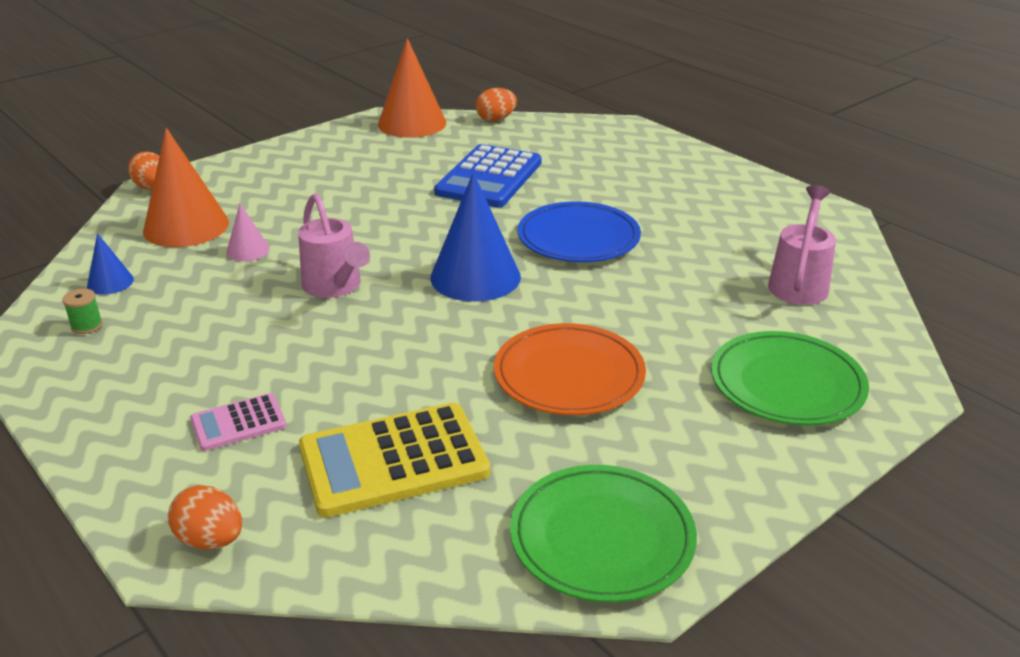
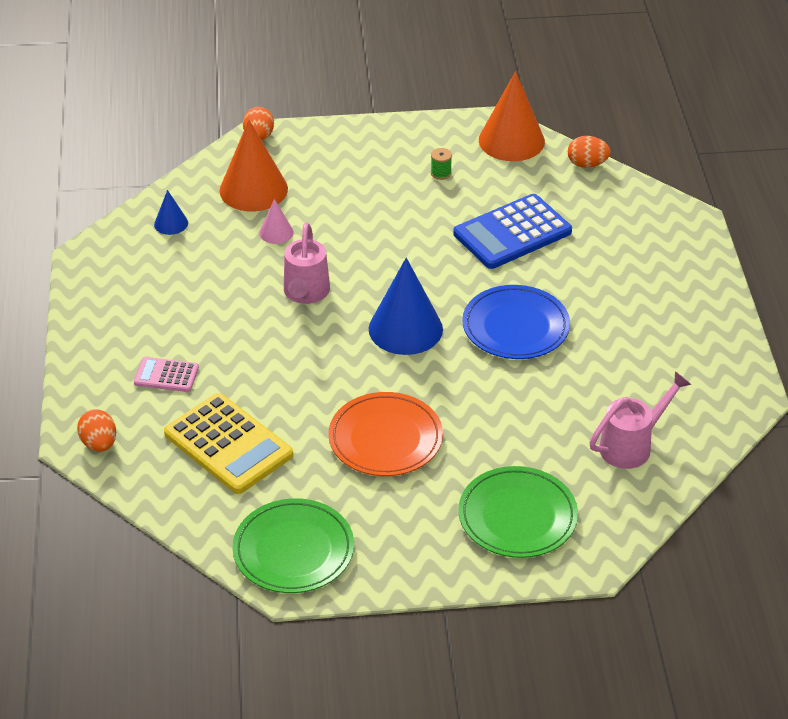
camera: 35 degrees right, 10 degrees up
(87, 326) = (134, 256): green spool -> green spool (441, 173)
(393, 460) = (228, 444): yellow calculator -> yellow calculator turned 150 degrees counterclockwise

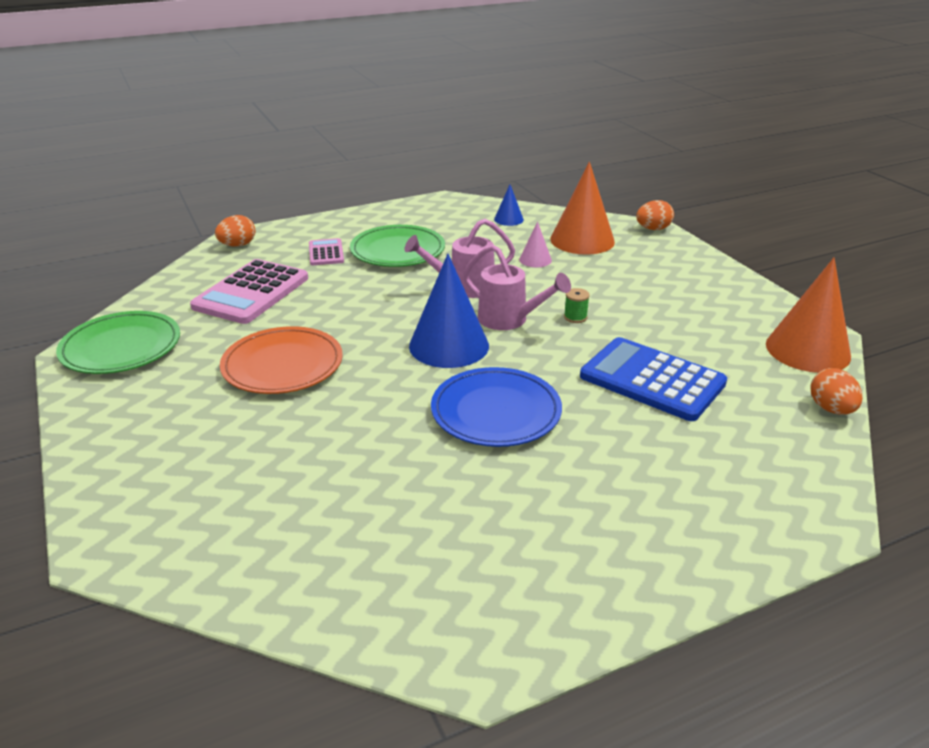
camera: 70 degrees right, 10 degrees down
(228, 444) = (251, 293): yellow calculator -> pink calculator
(441, 173) = (703, 319): green spool -> green spool (575, 317)
(517, 516) = (180, 472): green plate -> green plate (397, 251)
(631, 446) = (327, 546): pink watering can -> pink watering can (509, 320)

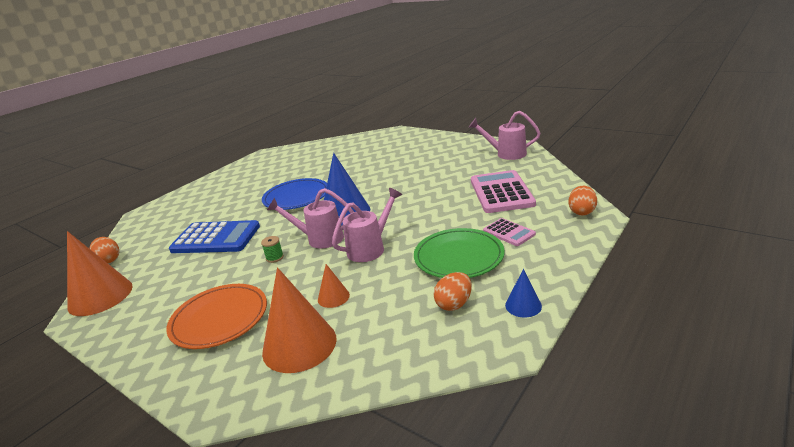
camera: 155 degrees right, 5 degrees down
(121, 347) = (507, 154): green plate -> pink watering can
(283, 365) = (419, 176): orange plate -> orange plate (219, 319)
(508, 219) = (400, 344): blue cone -> blue cone (523, 305)
(535, 260) = (333, 297): pink cone -> orange cone
(653, 229) = (217, 407): orange egg -> orange egg (454, 304)

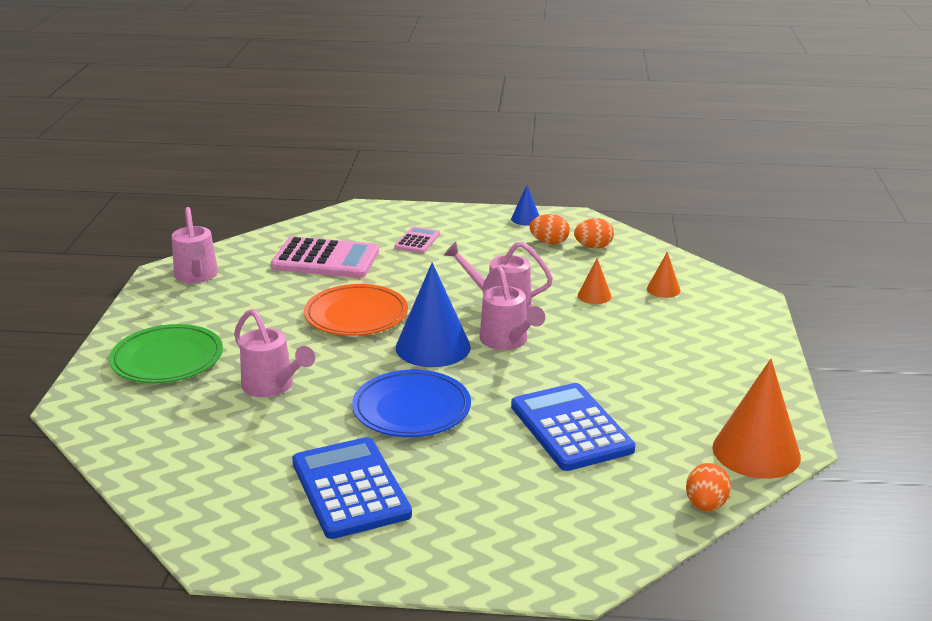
camera: 125 degrees left, 0 degrees up
(219, 319) = (685, 342): orange plate -> orange plate (356, 315)
(264, 177) = (350, 488): none -> blue calculator
(275, 257) = (568, 356): green spool -> none
(299, 345) = (663, 289): orange cone -> orange cone, size x0.49
(361, 167) = (272, 386): none -> pink watering can
(458, 257) = (479, 255): green plate -> green plate (167, 359)
(501, 192) = (325, 259): pink calculator -> pink calculator turned 135 degrees counterclockwise
(581, 212) = (354, 216): orange egg -> orange egg (593, 247)

